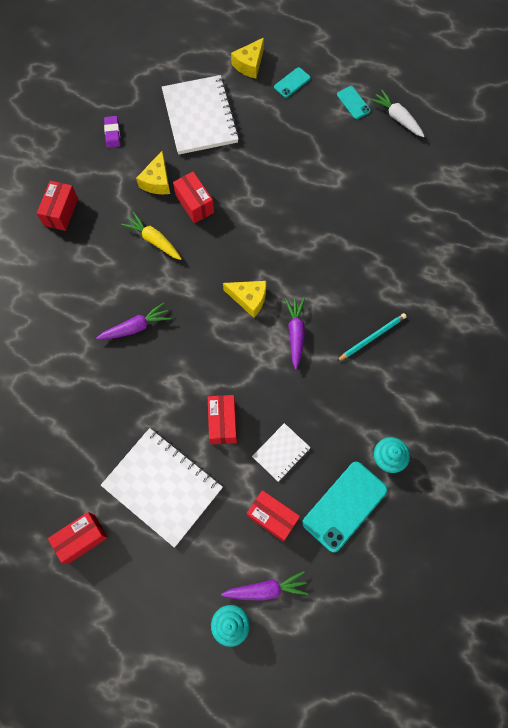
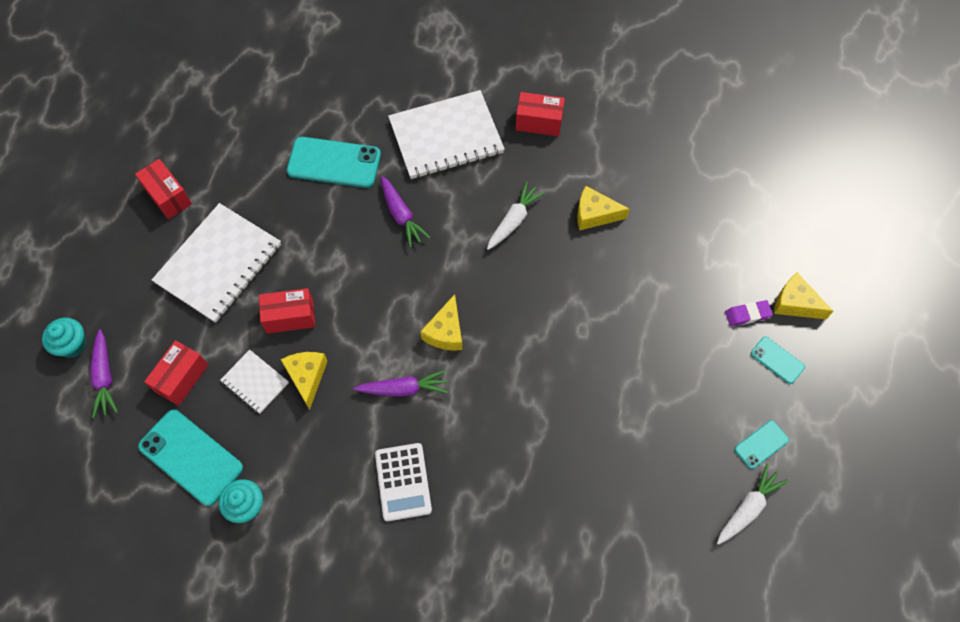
camera: 85 degrees right, 5 degrees down
(71, 382) = (334, 163): none -> turquoise phone
(112, 133) = (654, 158): purple eraser -> purple eraser (747, 314)
(153, 240) = (514, 220): yellow carrot -> white carrot
(194, 204) = (569, 259): red box -> none
(200, 117) = (698, 251): white notebook -> white notebook (446, 136)
(280, 409) = (307, 377): none -> yellow cheese
(372, 337) = (403, 482): turquoise pencil -> white calculator

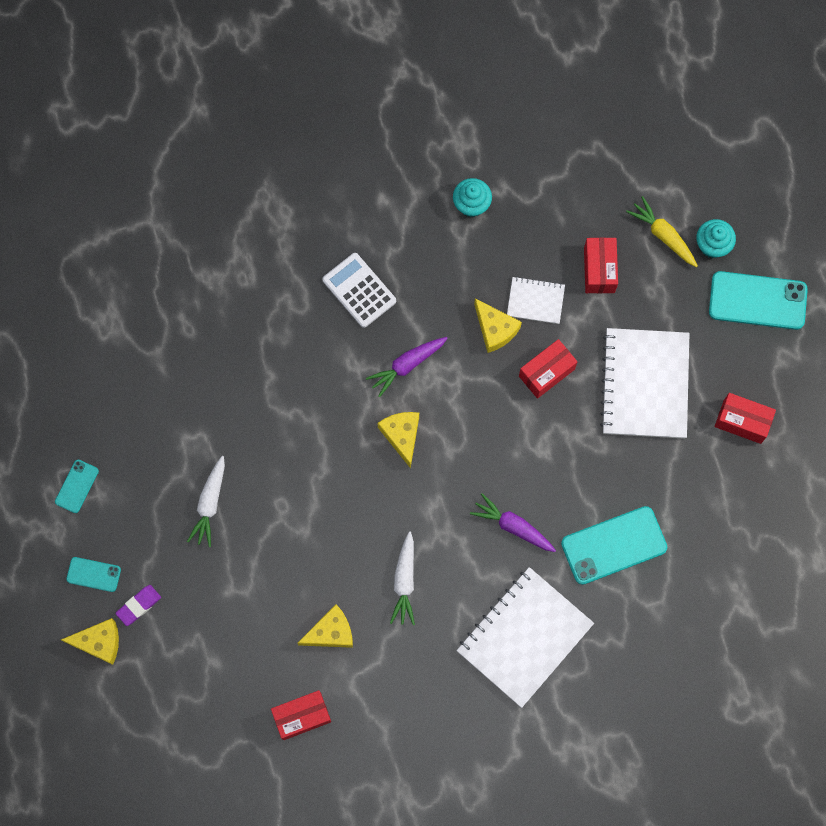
camera: 150 degrees right, 10 degrees up
(105, 377) = (663, 235): purple carrot -> yellow carrot
(191, 457) = (543, 215): turquoise phone -> turquoise phone (757, 301)
(539, 122) = (442, 708): red box -> red box (302, 716)
(748, 507) = (66, 425): white carrot -> white carrot (210, 504)

